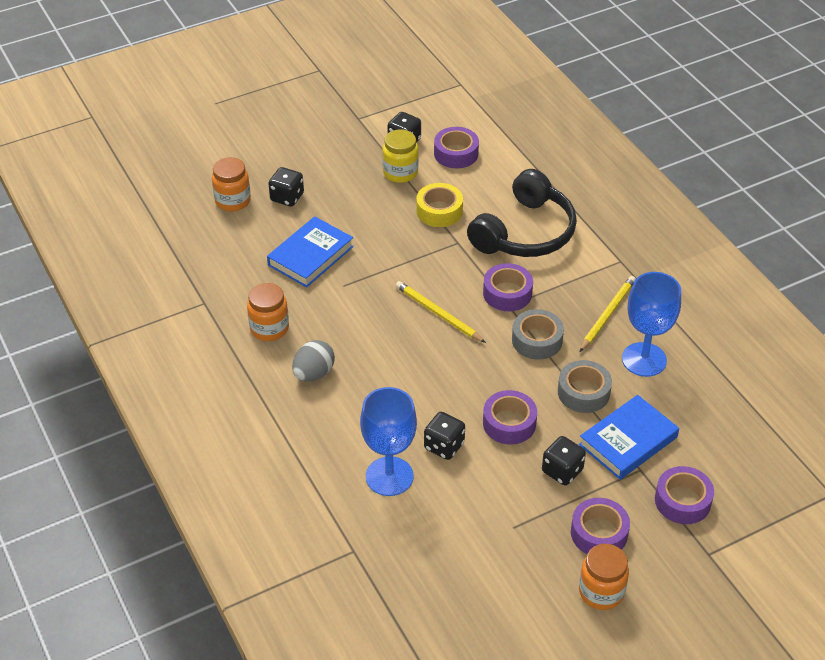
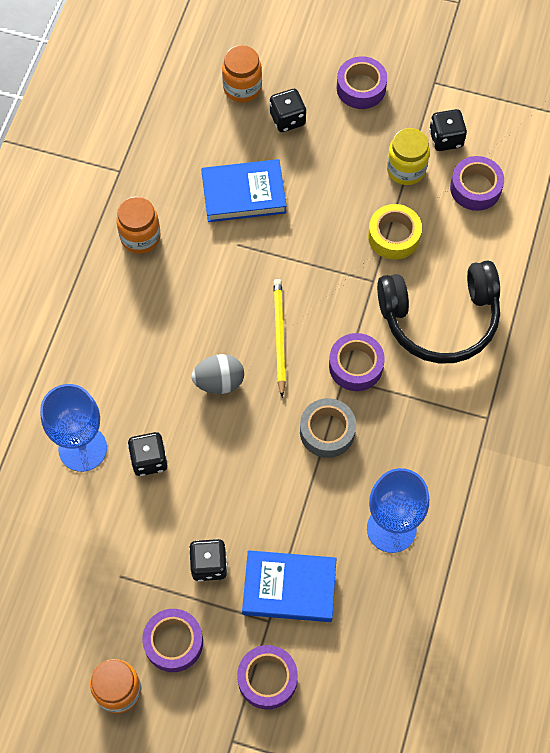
camera: 45 degrees right, 20 degrees up
(313, 373) = (128, 308): grey egg -> grey egg (219, 382)
(509, 423) = (218, 486): purple tape -> purple tape (361, 88)
(583, 392) = (307, 512): grey tape -> none
(607, 315) = (412, 460): yellow pencil -> none

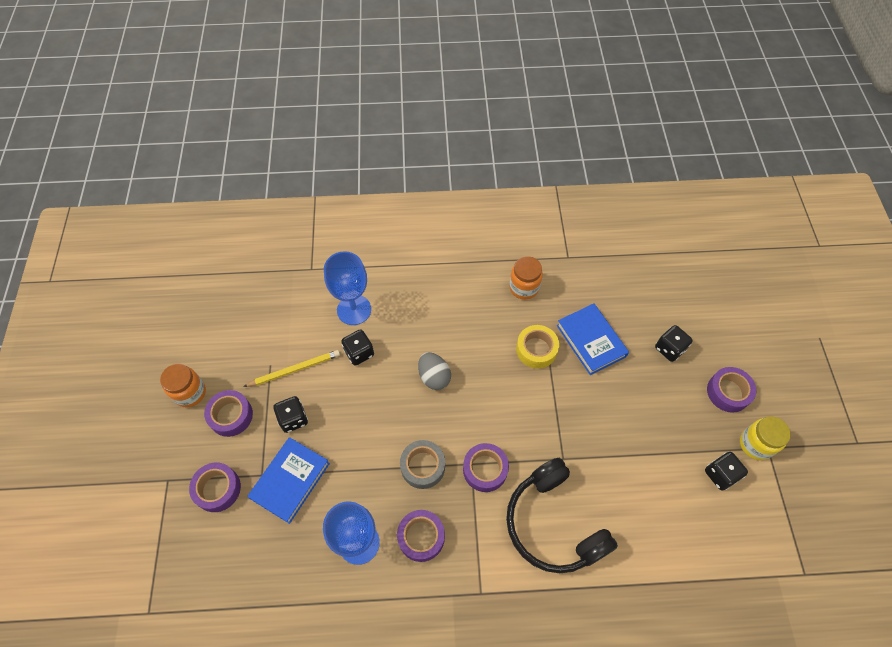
camera: 70 degrees right, 5 degrees down
(242, 88) = (678, 309): orange jar -> none
(279, 337) = (486, 405): yellow pencil -> yellow pencil (294, 369)
(289, 588) = (290, 481): blue book -> blue book turned 45 degrees clockwise
(394, 236) = (609, 461): yellow tape -> yellow tape (536, 349)
(406, 169) = (674, 451): yellow jar -> yellow jar (755, 444)
(475, 188) = (688, 514): purple tape -> purple tape (421, 537)

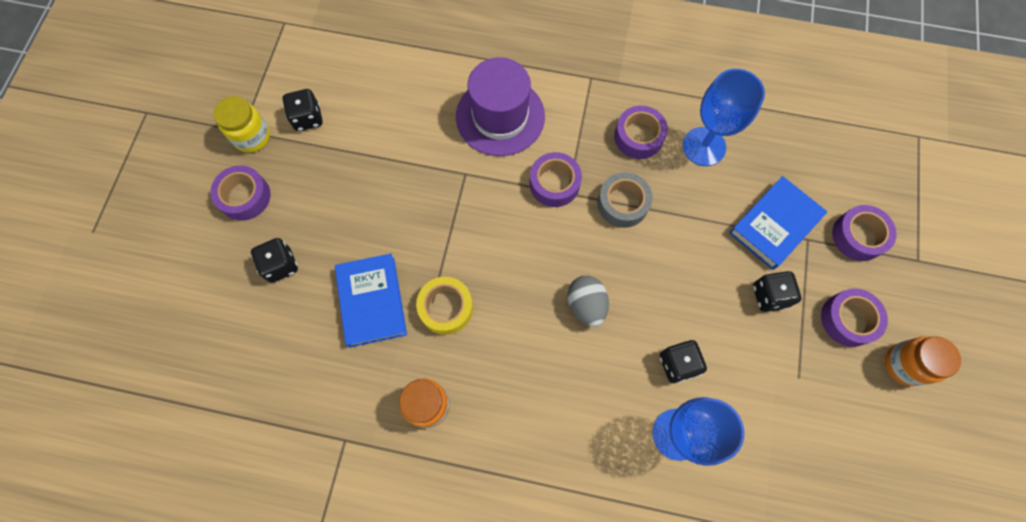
camera: 165 degrees left, 10 degrees up
(294, 369) = (766, 362): yellow pencil -> none
(553, 523) = (500, 116): black headphones -> purple hat

